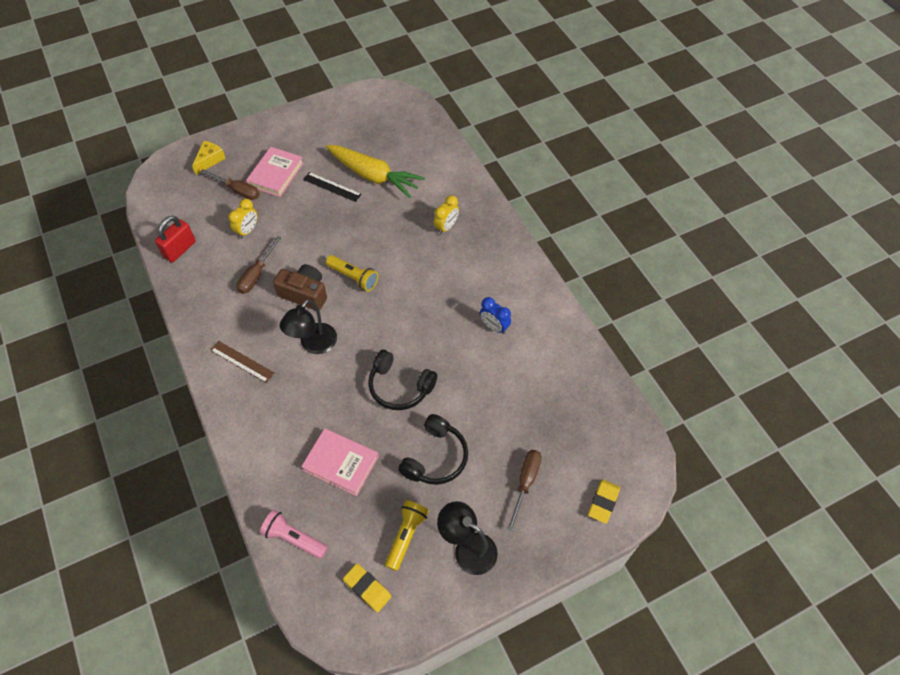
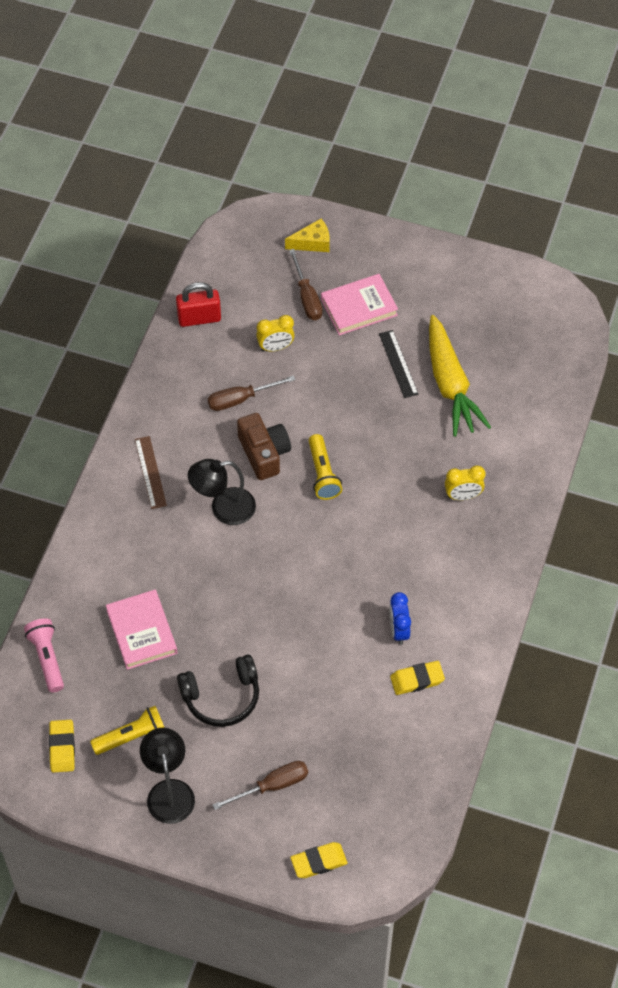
camera: 45 degrees right, 0 degrees up
(400, 386) = (257, 610): black headphones -> none
(535, 345) = (417, 680): none -> yellow eraser

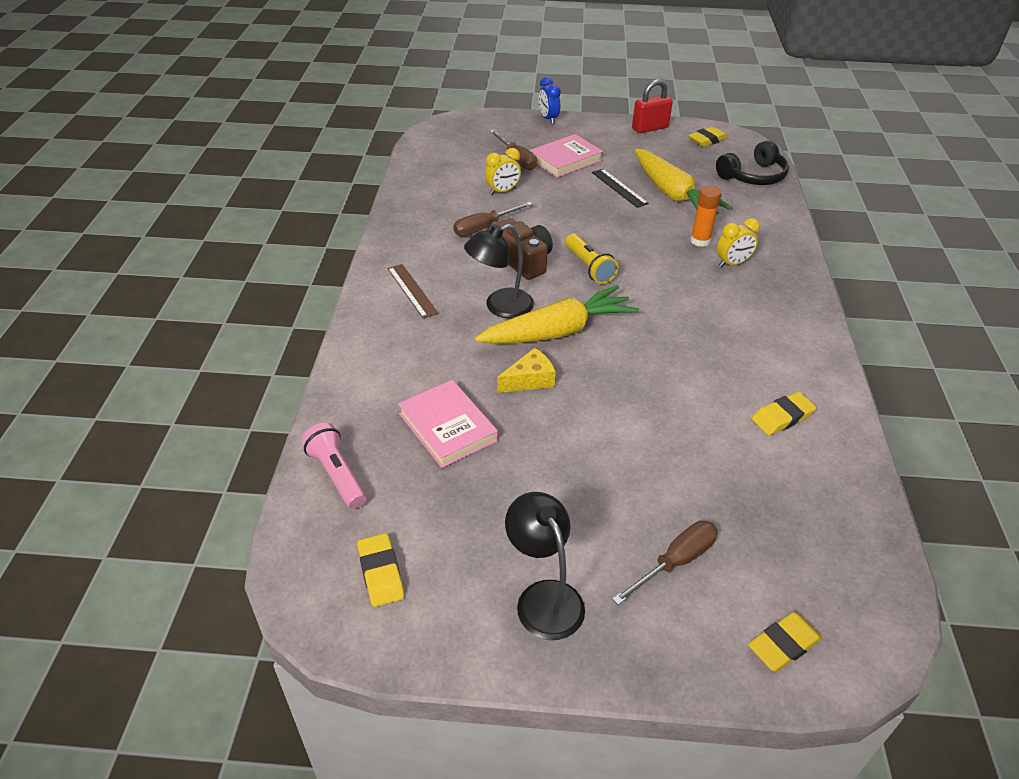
camera: 15 degrees left, 15 degrees down
(132, 736) = (471, 540): yellow flashlight -> none
(199, 318) = (423, 182): red padlock -> red padlock (650, 128)
(222, 697) = (568, 475): black headphones -> black headphones (753, 176)
(265, 548) = (558, 331): none -> yellow carrot
(312, 243) = (507, 130): yellow cheese -> yellow cheese (529, 380)
(398, 630) = (735, 376): blue clock -> blue clock (548, 119)
(446, 459) = (700, 241): none -> orange glue stick
(529, 301) = (707, 140): none -> yellow eraser

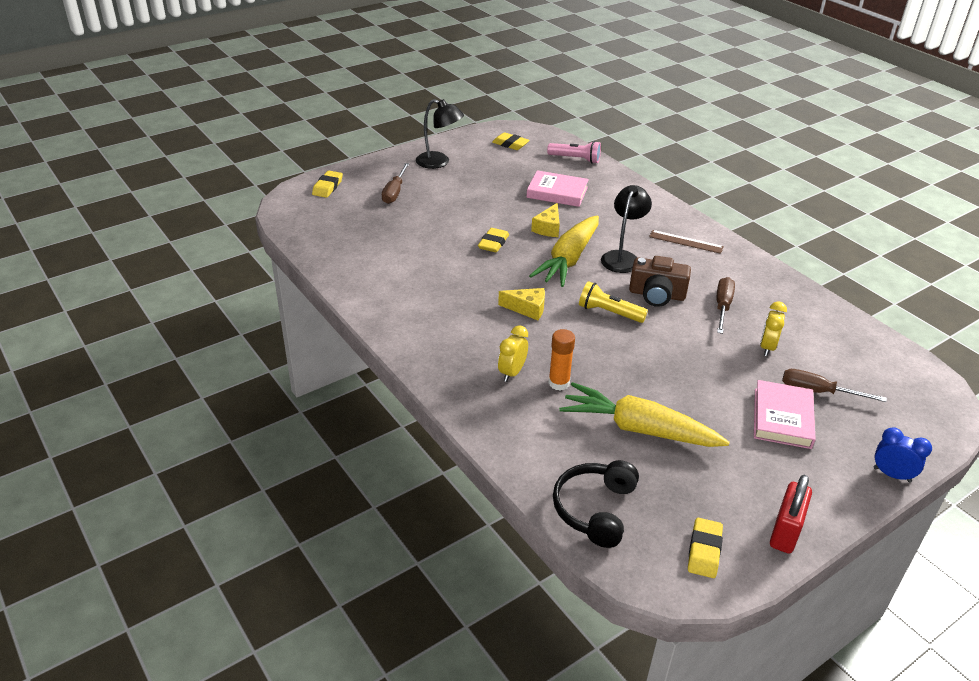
camera: 140 degrees right, 5 degrees down
(619, 188) = (691, 408): black ruler -> none
(661, 305) = (527, 309): none -> yellow cheese
(782, 417) = (387, 273): yellow eraser -> yellow eraser (493, 243)

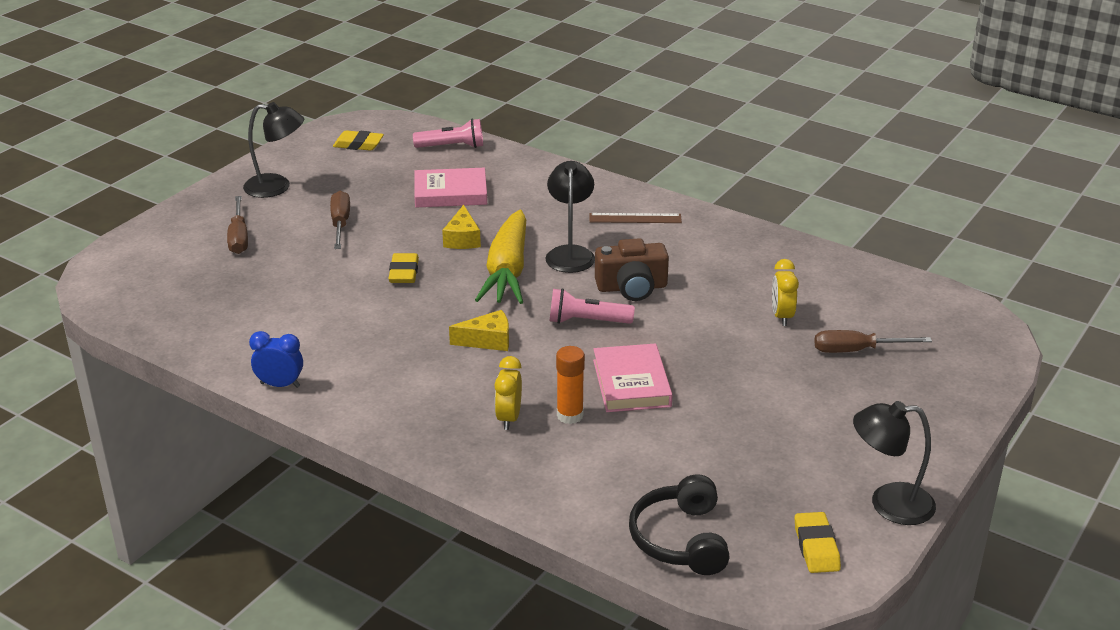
camera: 20 degrees left, 5 degrees down
(327, 187) = (142, 250): yellow eraser -> none
(609, 313) = (587, 321): yellow flashlight -> pink flashlight
(639, 429) = (685, 441): yellow carrot -> none
(722, 306) = (712, 283): brown screwdriver -> brown screwdriver (340, 224)
(782, 418) = (832, 388): pink book -> pink book (631, 383)
(785, 532) = (888, 504): red padlock -> black lamp
(892, 474) = (967, 416): blue clock -> blue clock (280, 385)

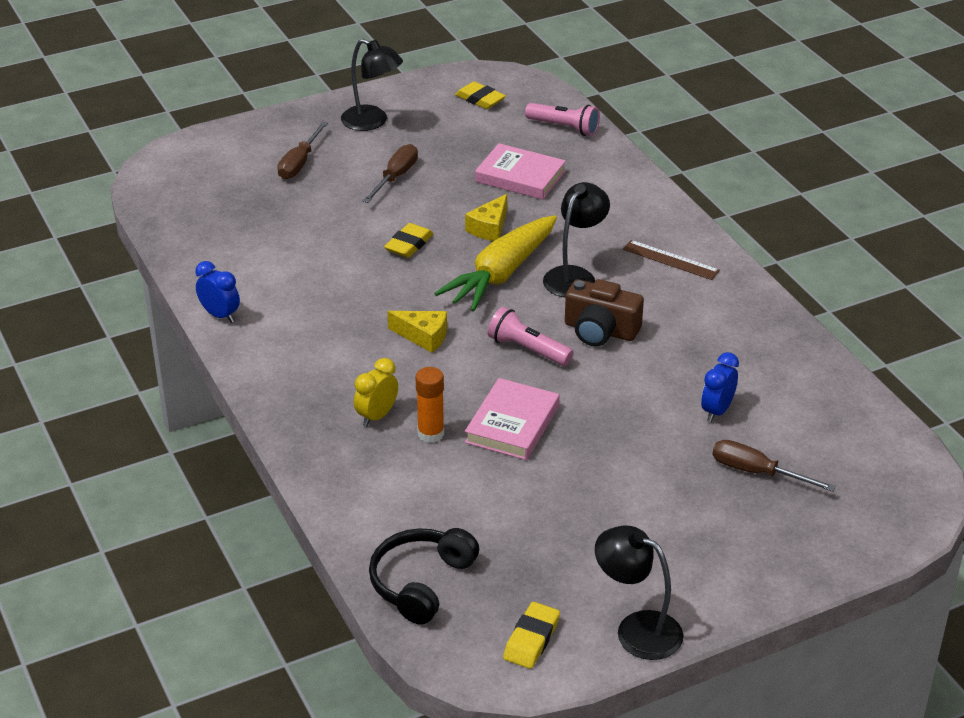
camera: 30 degrees right, 5 degrees up
(782, 316) = (717, 411): yellow clock -> blue clock

